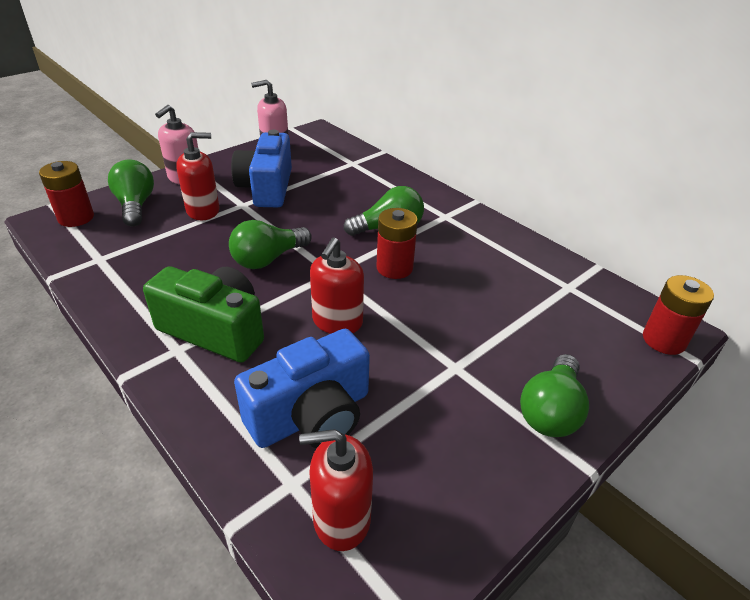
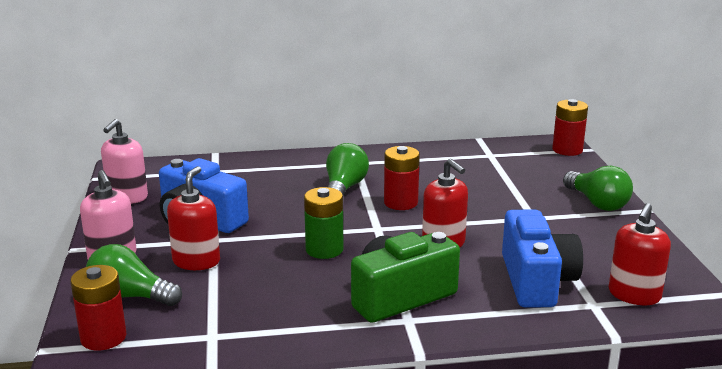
camera: 55 degrees left, 15 degrees down
(268, 259) = (324, 249): green light bulb -> green battery

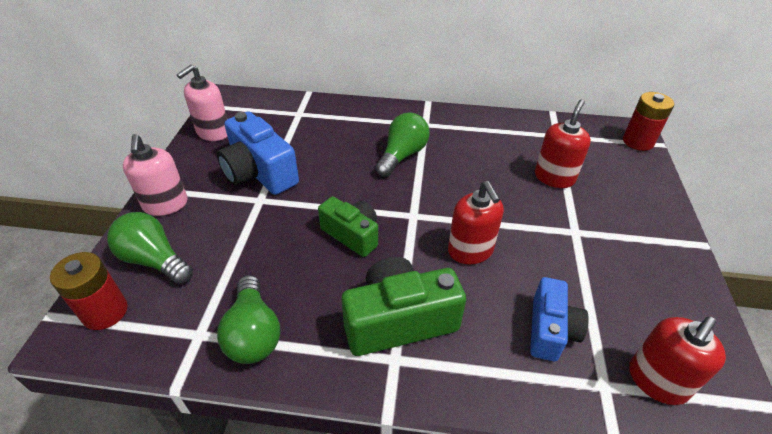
camera: 15 degrees right, 20 degrees up
(196, 261) = (232, 226): red soap dispenser -> red soap dispenser (554, 177)
(324, 249) = (352, 234): green battery -> green camera
(400, 203) = (448, 184): red battery -> none
(536, 281) = (550, 330): blue camera -> blue camera, size x0.65
(597, 203) = (650, 223): green light bulb -> green light bulb (253, 333)

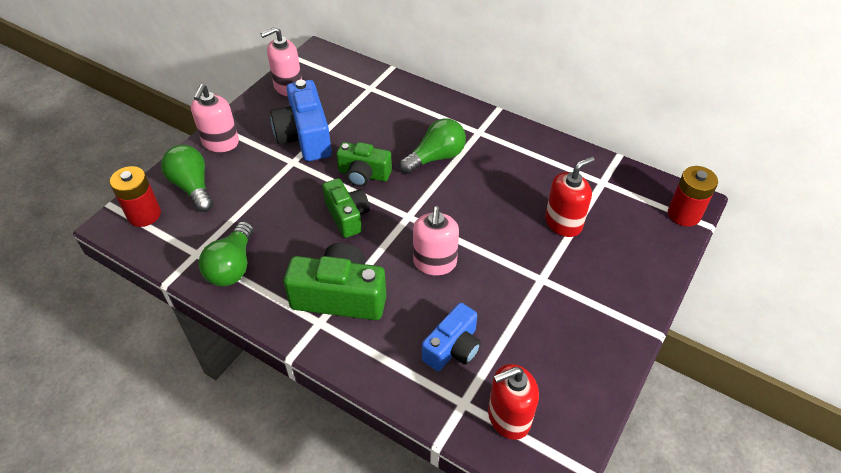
camera: 25 degrees right, 5 degrees up
(343, 190) = (363, 174): none -> green camera
(470, 251) = (435, 263): red soap dispenser -> pink soap dispenser

